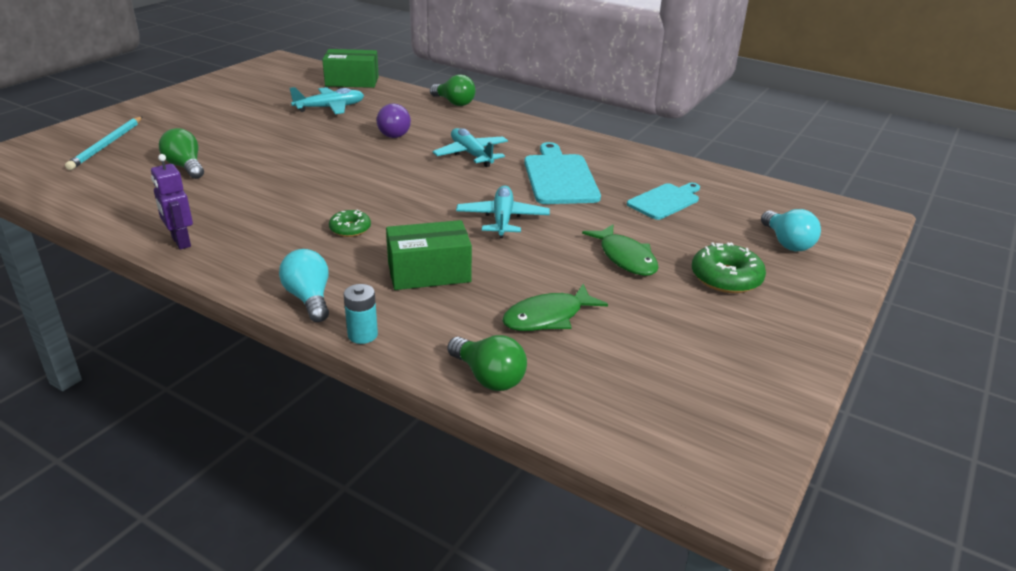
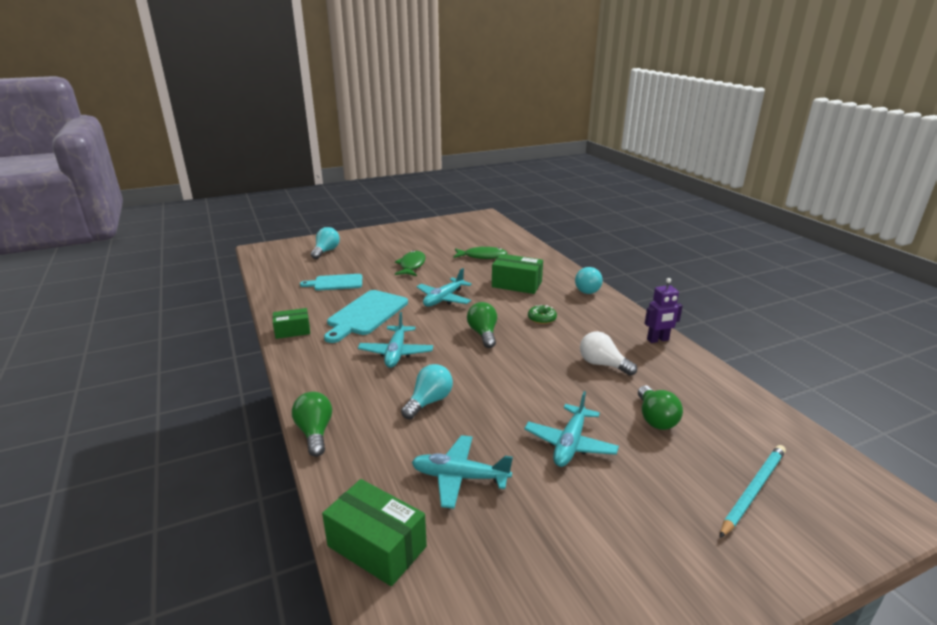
camera: 145 degrees left, 5 degrees down
(180, 242) = (658, 340): purple robot -> purple robot turned 75 degrees clockwise
(248, 196) = (602, 364): none -> white light bulb
(259, 137) = (570, 444): none -> turquoise plane
(362, 335) = (569, 270): turquoise battery -> none
(395, 133) = (429, 401): purple light bulb -> turquoise light bulb
(488, 377) = (529, 248): green light bulb -> green light bulb (483, 334)
(597, 146) = (292, 331): none -> green box
(726, 278) = (383, 248): green donut -> none

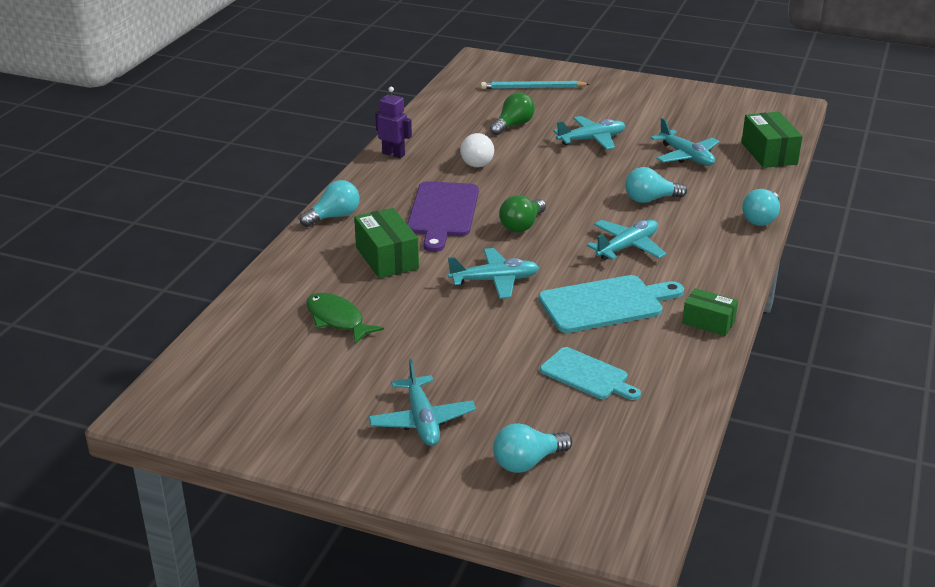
camera: 135 degrees left, 5 degrees up
(315, 433) = (761, 219): green light bulb -> turquoise light bulb
(386, 246) = (422, 420): none -> turquoise plane
(411, 265) = (449, 354): green fish -> none
(542, 318) = (442, 213): green donut -> purple cutting board

